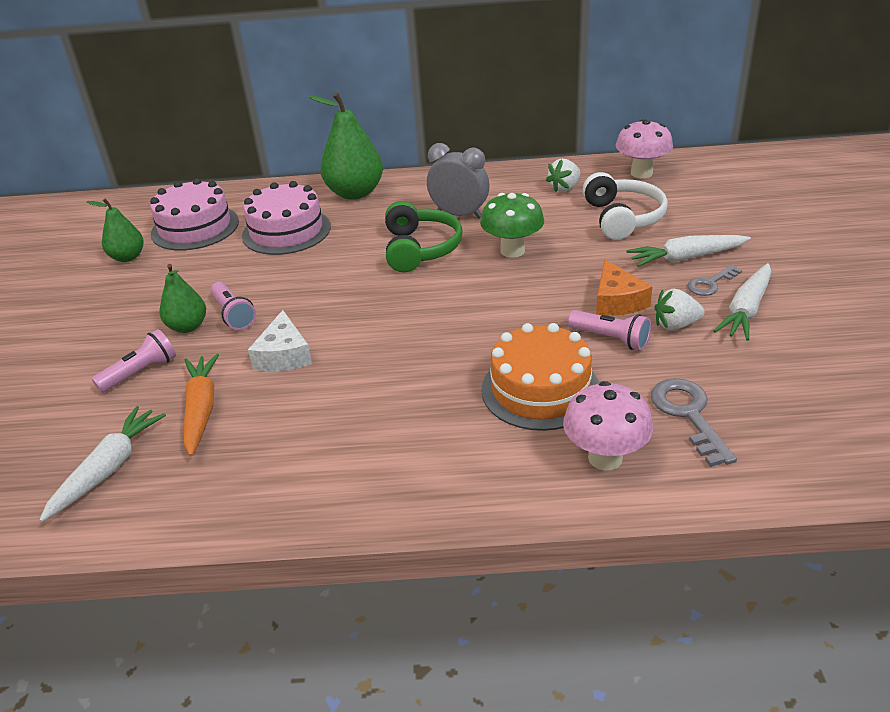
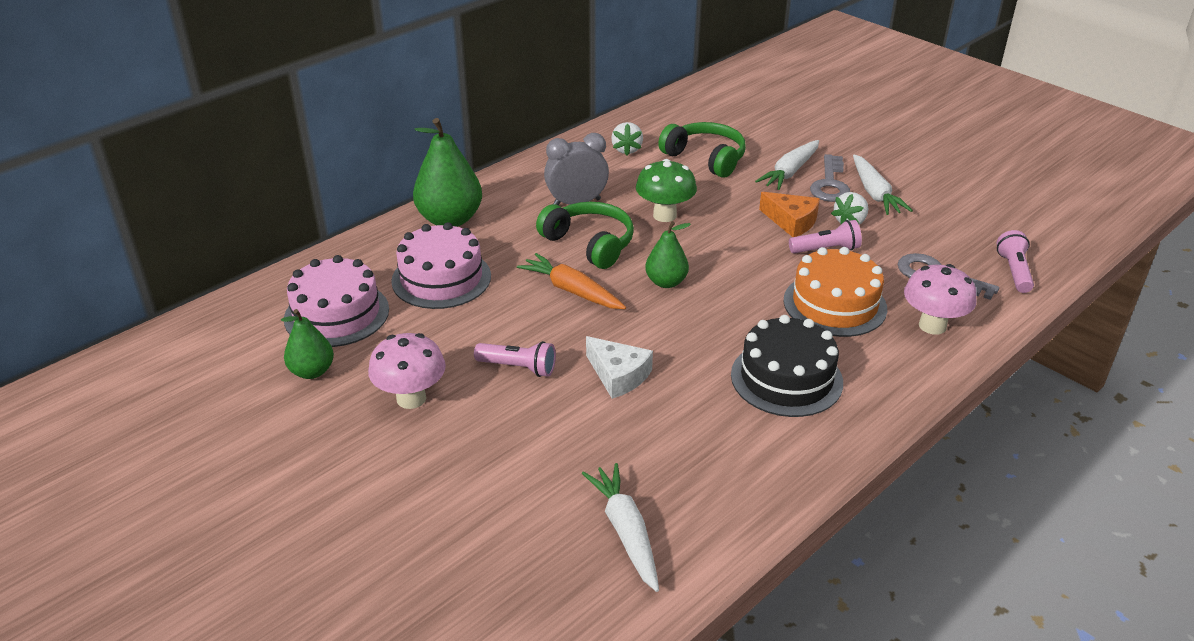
camera: 45 degrees left, 0 degrees up
(141, 372) = (517, 453): pink flashlight -> pink flashlight (1014, 271)
(187, 327) = (493, 397): green pear -> green pear (666, 282)
(201, 410) = (623, 449): orange carrot -> orange carrot (572, 291)
(397, 428) = (786, 378): none -> black cake
(622, 218) = (705, 158): white headphones -> green headphones
(641, 173) = (666, 117): pink mushroom -> pink mushroom (411, 398)
(710, 284) = (830, 184): grey key -> grey key, size x1.57

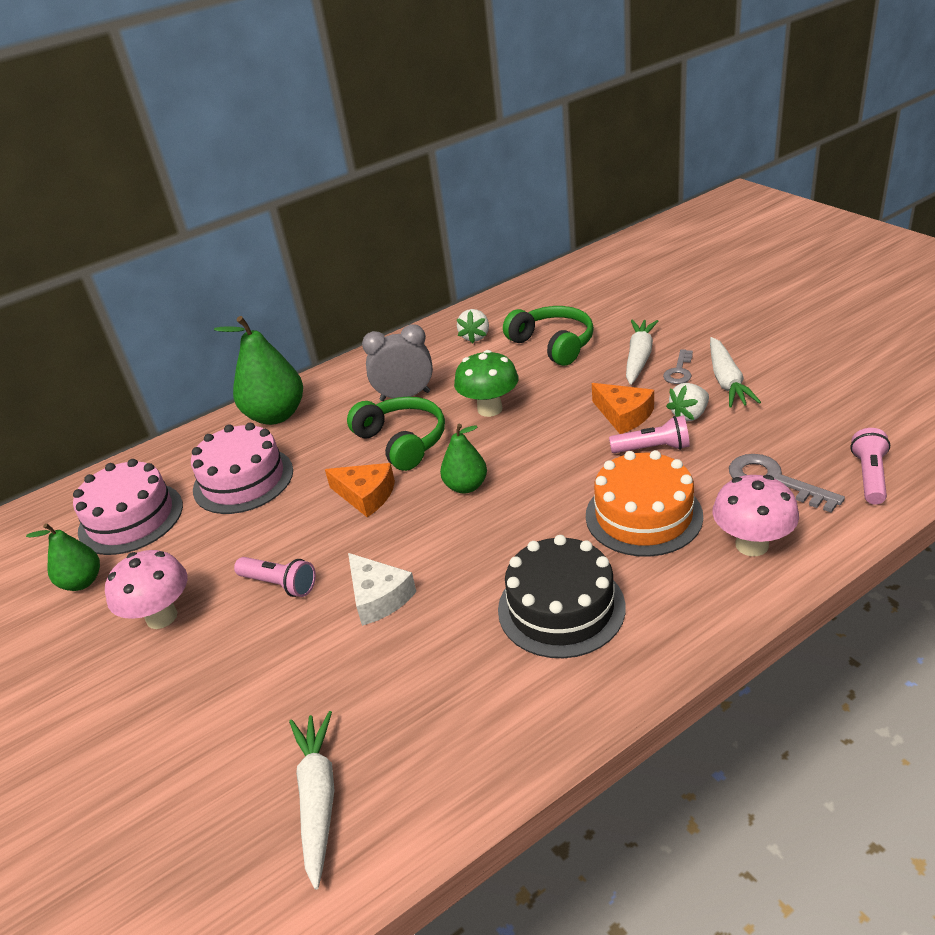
camera: 15 degrees right, 0 degrees up
(572, 291) = (365, 495): orange carrot -> orange cheese
(790, 172) = (639, 358): white carrot -> white carrot turned 150 degrees clockwise
(830, 184) = (679, 371): grey key -> grey key, size x0.64

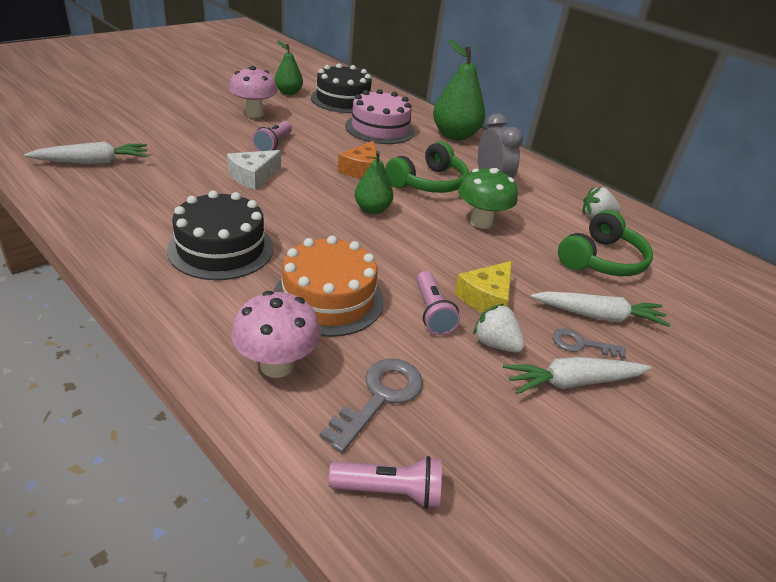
camera: 70 degrees right, 0 degrees up
(131, 518) = (343, 100): pink cake -> black cake
(623, 415) = (486, 297): orange cheese -> yellow cheese

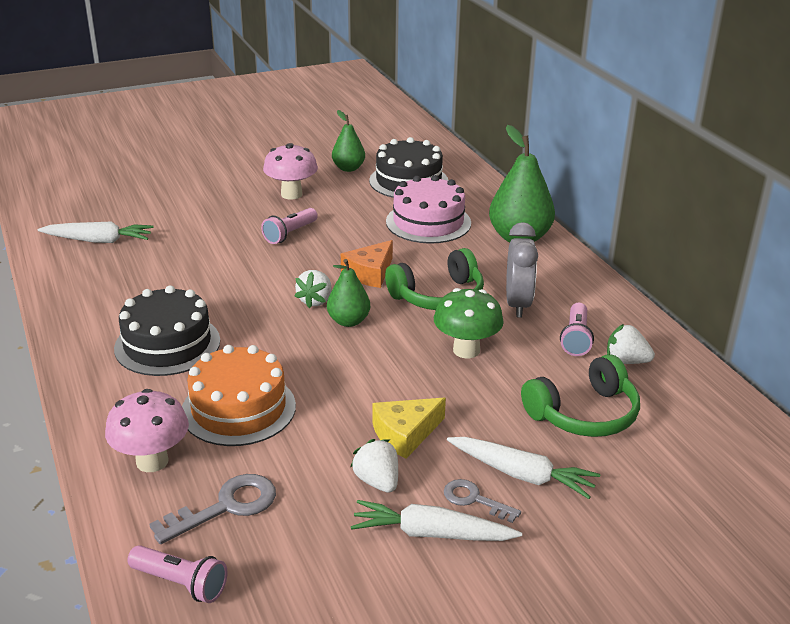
camera: 25 degrees right, 5 degrees down
(253, 176) = (245, 270): white cheese -> none
(332, 196) = (315, 301): none -> white strawberry
(432, 312) = (334, 439): pink flashlight -> pink flashlight (576, 339)

